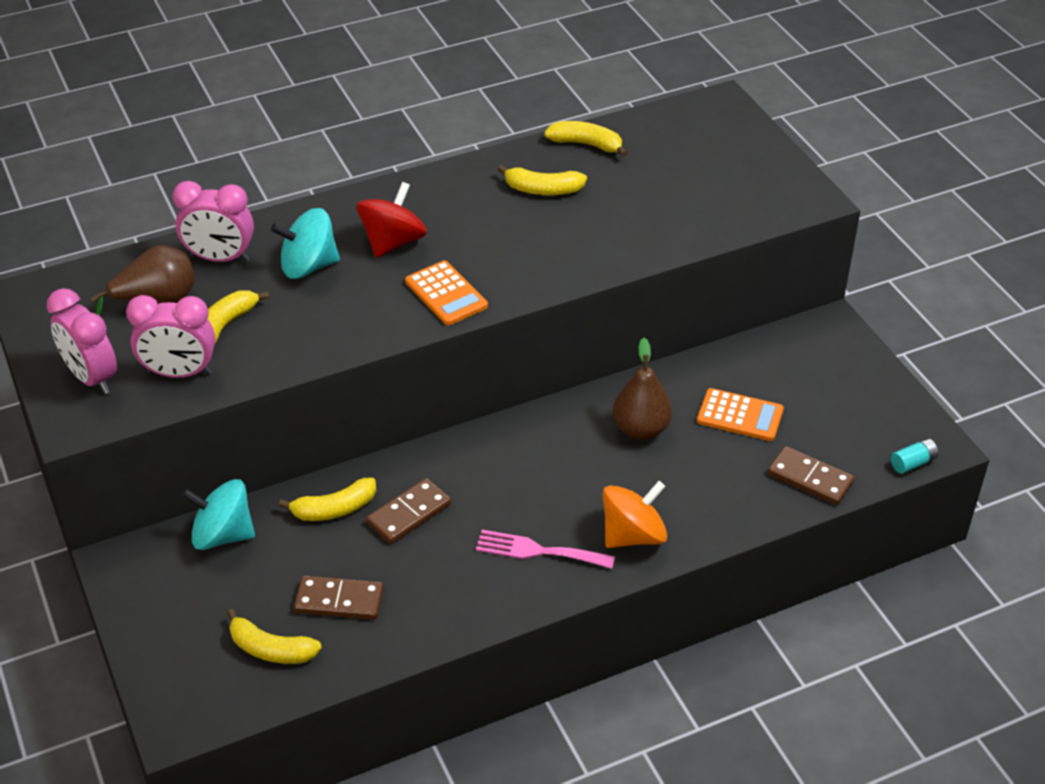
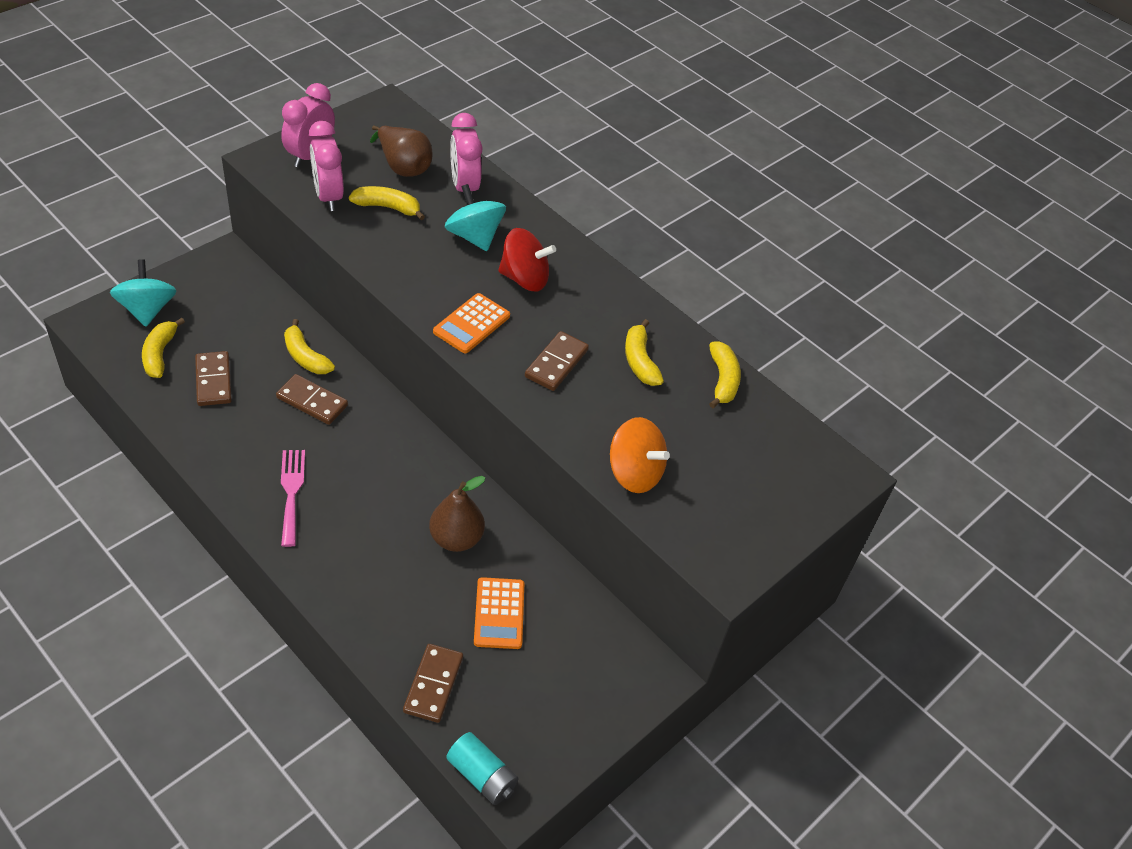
camera: 65 degrees right, 5 degrees up
(223, 535) = (264, 302): turquoise spinning top -> turquoise spinning top (147, 310)
(526, 245) = (556, 363): none -> brown domino
(633, 535) = (325, 555): orange spinning top -> orange spinning top (634, 473)
(913, 463) = (482, 776): turquoise battery -> turquoise battery, size x1.51

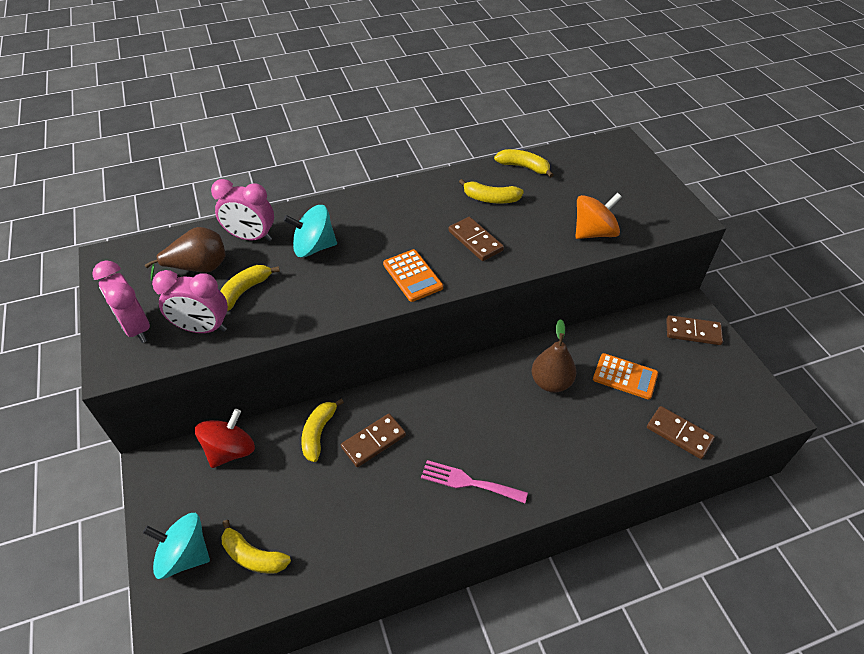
camera: 60 degrees left, 0 degrees up
(213, 381) = (312, 515): brown domino -> brown domino (693, 332)
(305, 356) = (319, 433): yellow banana -> yellow banana turned 120 degrees clockwise
(482, 776) = (758, 426): turquoise battery -> none
(524, 278) = (378, 232): red spinning top -> red spinning top (230, 450)

